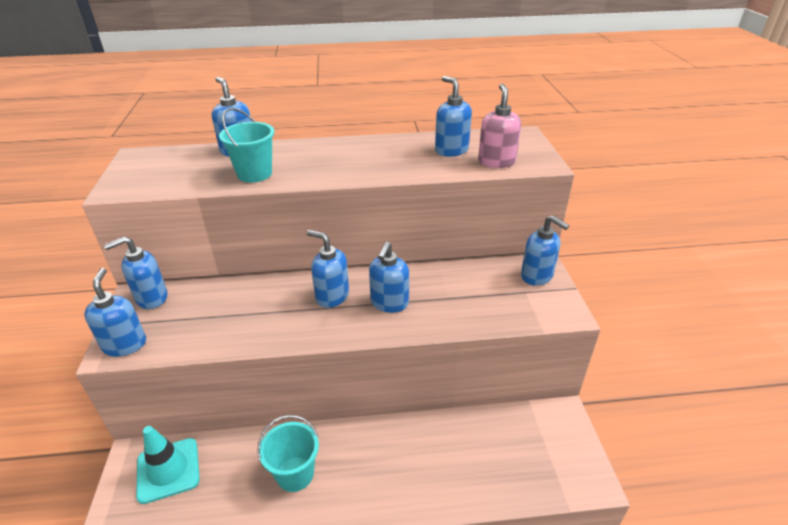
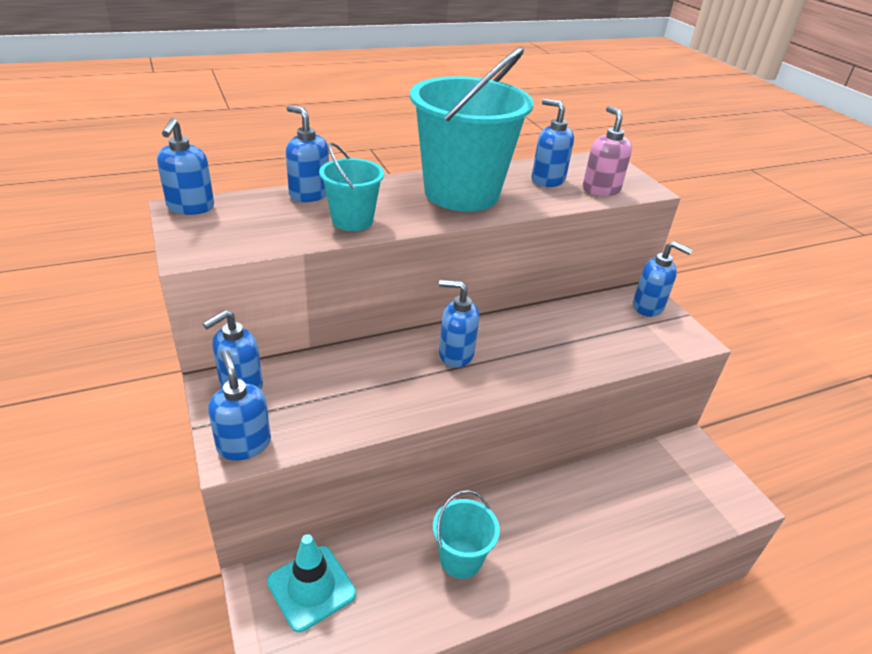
camera: 20 degrees left, 0 degrees up
(363, 157) = (461, 193): none -> turquoise bucket
(389, 303) = (521, 353): blue soap dispenser -> blue soap dispenser (190, 207)

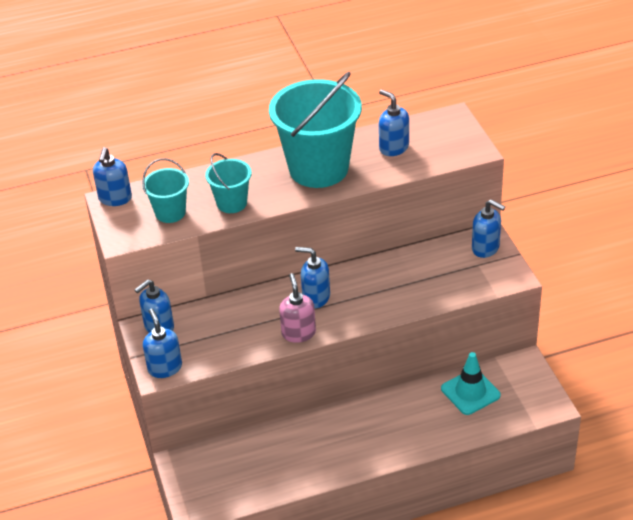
camera: 10 degrees right, 5 degrees up
(309, 194) = (200, 179): blue soap dispenser -> none
(311, 587) = (214, 464): turquoise traffic cone -> turquoise traffic cone (470, 392)
(460, 559) = (319, 446): turquoise bucket -> turquoise bucket (170, 212)
(600, 189) = (436, 155): pink soap dispenser -> pink soap dispenser (298, 333)

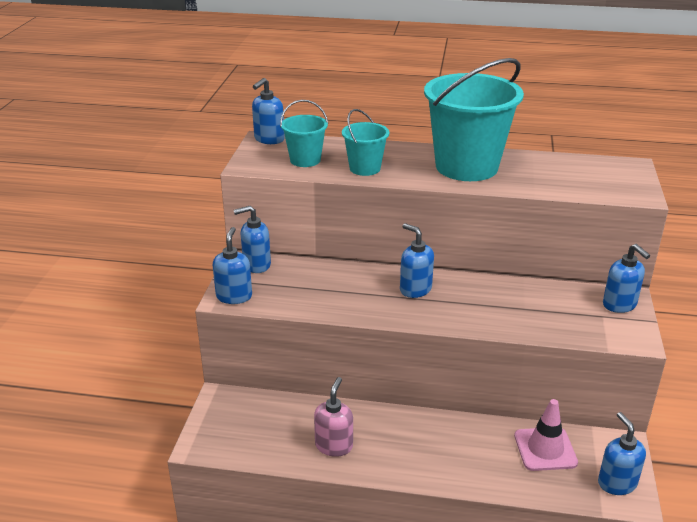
camera: 25 degrees right, 10 degrees down
(298, 333) = (377, 311): pink soap dispenser -> pink soap dispenser (334, 445)
(393, 148) = (553, 171): blue soap dispenser -> blue soap dispenser (616, 483)
(470, 392) = (545, 449): turquoise traffic cone -> pink traffic cone

